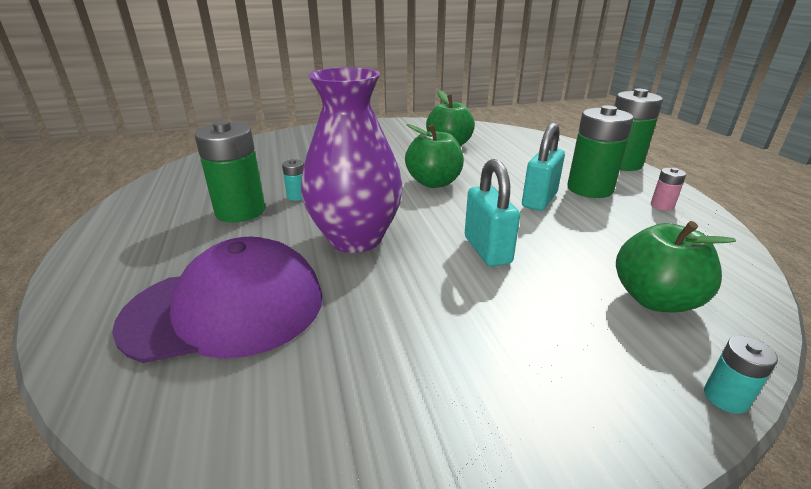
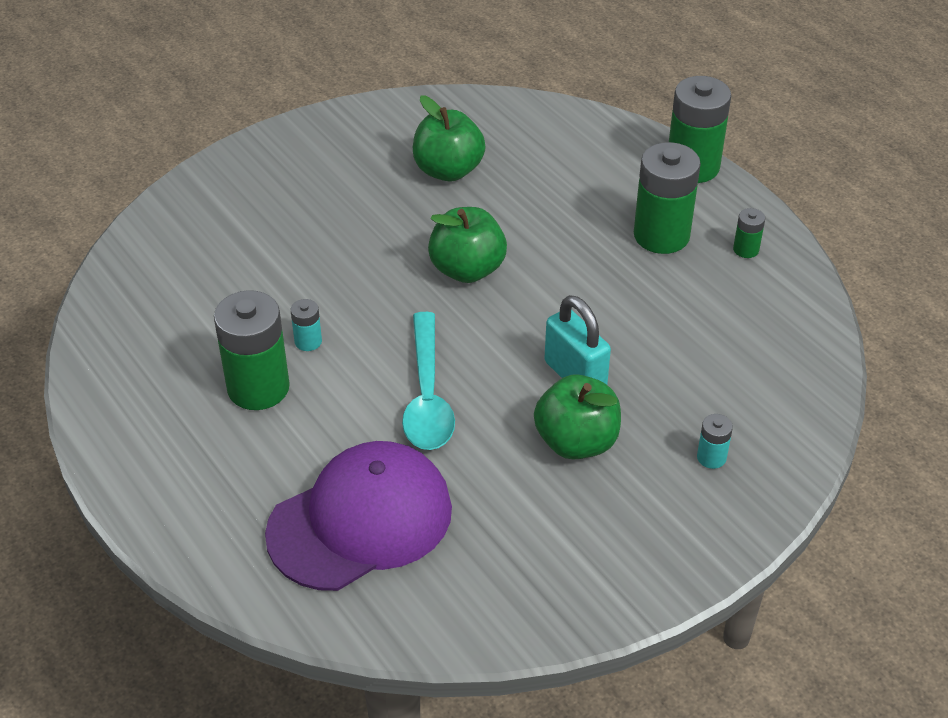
camera: 20 degrees left, 15 degrees up
(355, 238) = (427, 396): purple vase -> turquoise spoon
(539, 200) = (607, 274): turquoise padlock -> none
(655, 299) = (744, 399): green apple -> green apple (576, 442)
(662, 206) = (746, 249): pink battery -> green battery
(725, 397) = (797, 484): turquoise battery -> turquoise battery (711, 457)

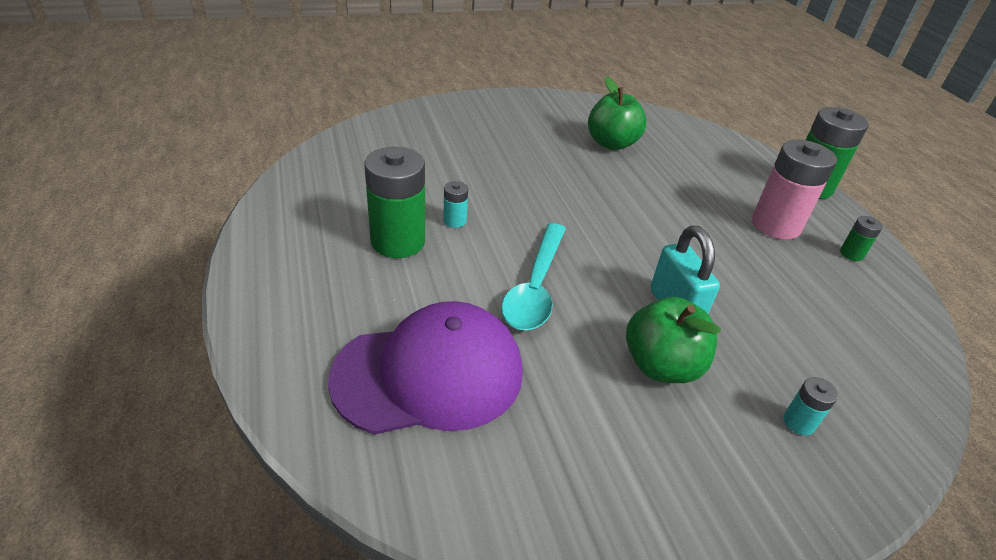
camera: 15 degrees right, 5 degrees down
(467, 269) = (604, 206): green apple -> none
(661, 235) = (775, 225): green battery -> pink battery

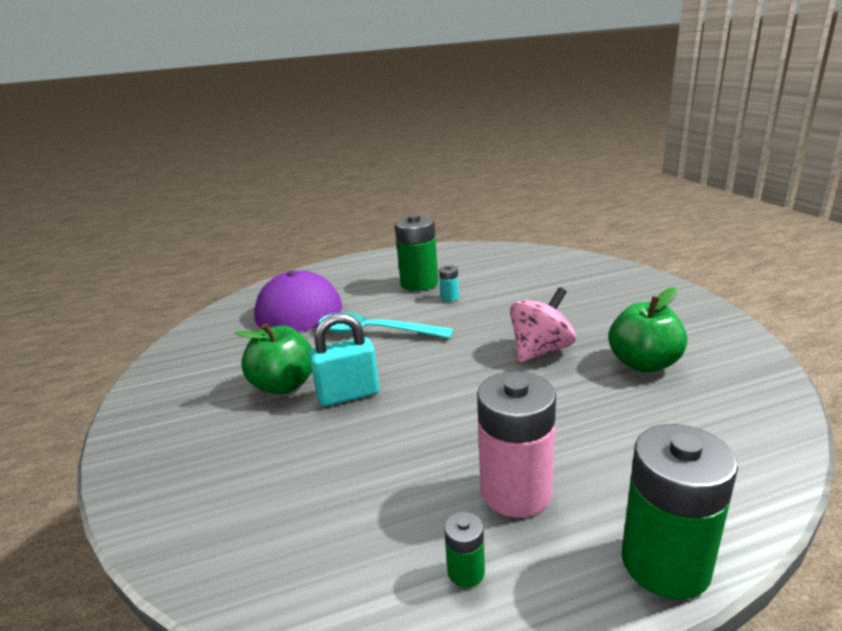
camera: 95 degrees right, 15 degrees down
(588, 183) = (540, 350): none -> pink spinning top
(799, 422) = (203, 452): turquoise battery -> none

